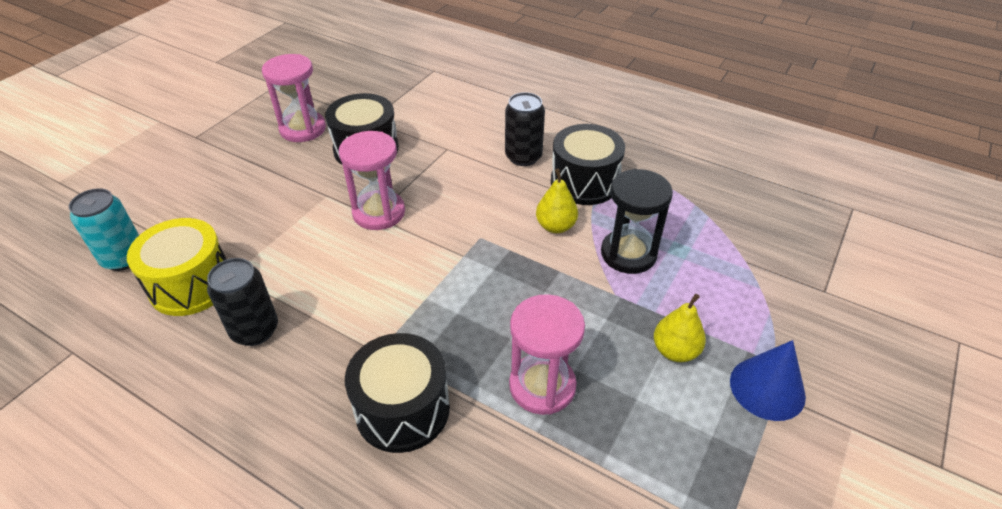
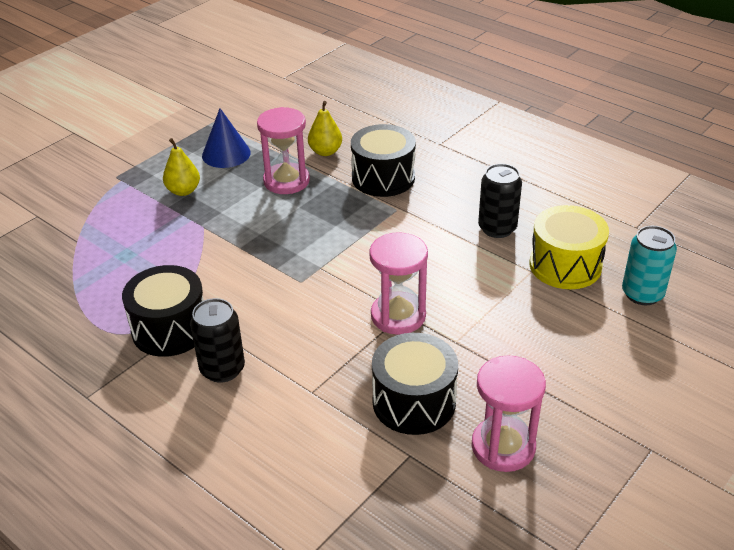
camera: 170 degrees left, 5 degrees down
(555, 226) = (224, 285): yellow pear -> yellow pear (325, 152)
(628, 254) = (172, 255): black hourglass -> none
(767, 388) = (138, 168): blue cone -> blue cone (226, 154)

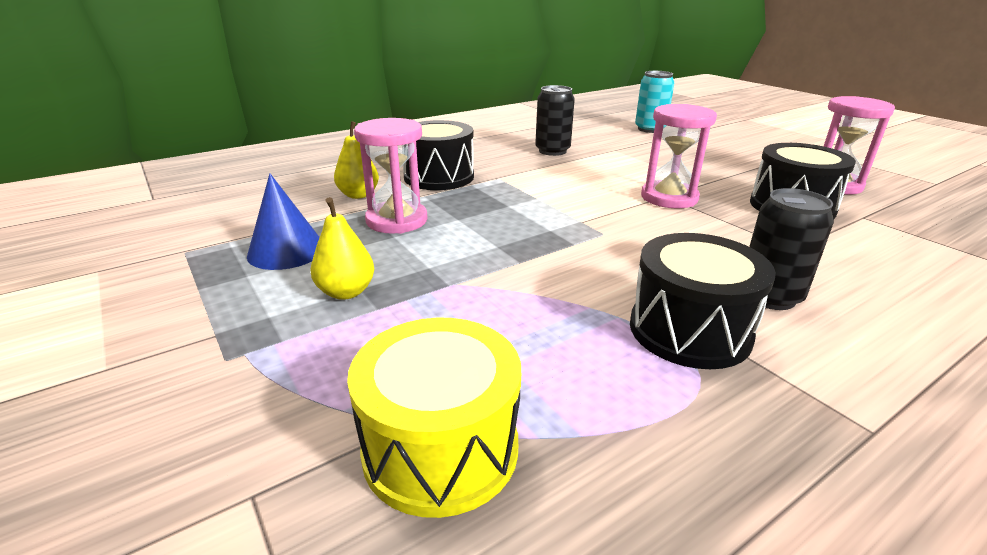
camera: 75 degrees left, 10 degrees down
(565, 265) = (611, 140): yellow drum -> yellow drum (440, 448)

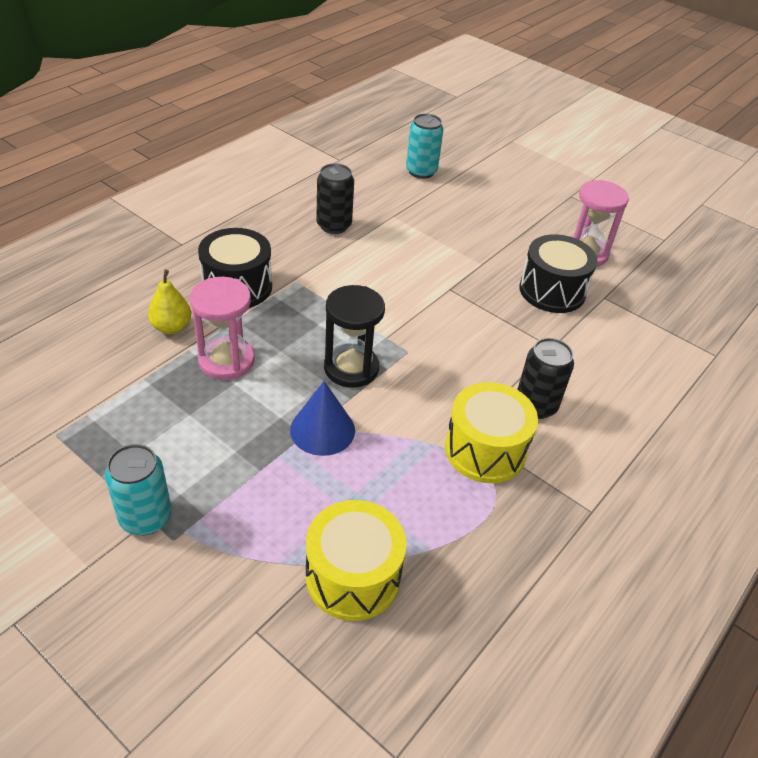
camera: 20 degrees left, 15 degrees up
(212, 332) = (146, 517): none -> turquoise can
(286, 251) = (148, 417): blue cone -> blue cone (322, 430)
(346, 292) = (226, 457): yellow pear -> none
(531, 239) = (351, 368): none -> black hourglass
(669, 198) = (453, 292): pink hourglass -> none
(689, 330) = (485, 450): black drum -> yellow drum

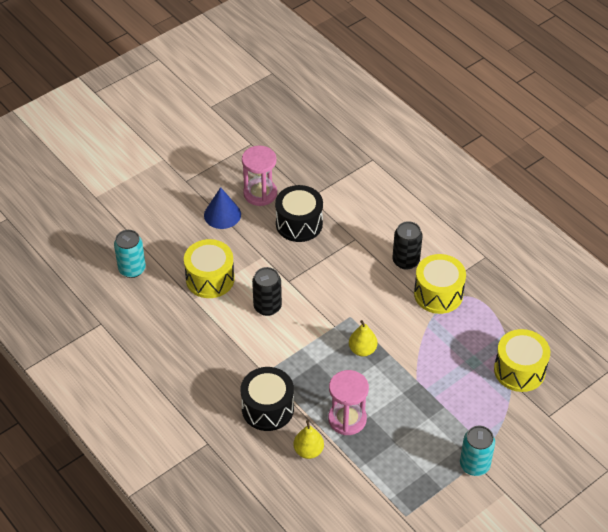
camera: 75 degrees left, 5 degrees up
(322, 430) = (415, 372): blue cone -> blue cone (222, 214)
(334, 225) = (199, 339): black can -> black can (267, 307)
(351, 368) = (362, 350): black hourglass -> yellow pear
(428, 225) = (210, 279): none -> yellow drum

